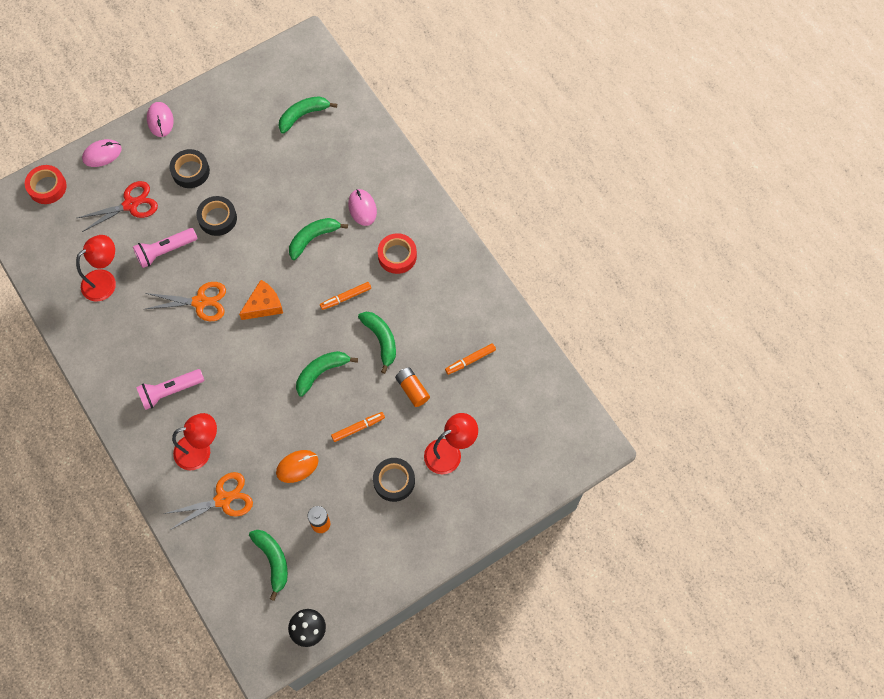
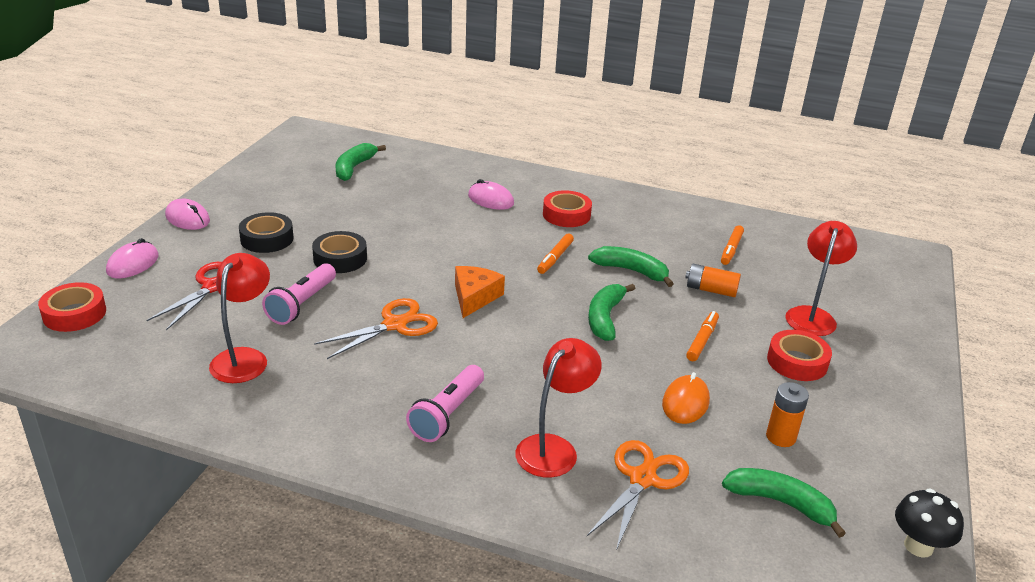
camera: 40 degrees left, 35 degrees down
(313, 238) = (467, 234): green banana -> none
(394, 481) = (797, 362): black tape -> red tape

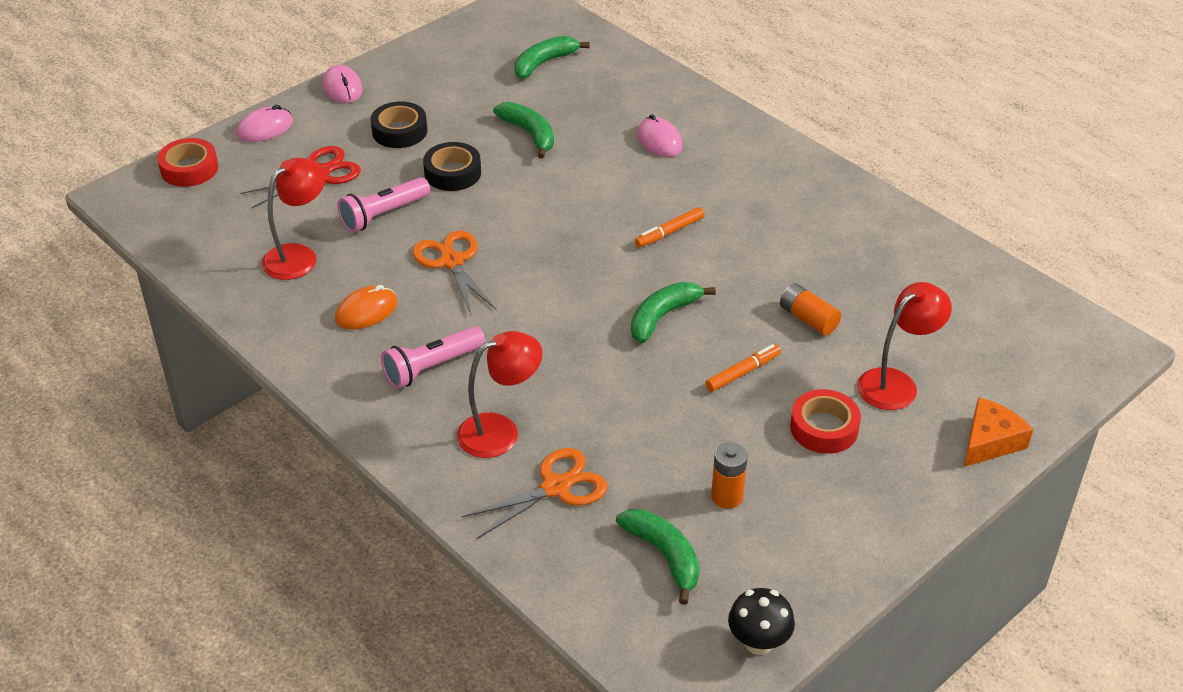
camera: 30 degrees right, 10 degrees up
(395, 325) = (451, 262): orange scissors -> orange scissors turned 105 degrees counterclockwise
(474, 297) = (550, 254): orange cheese -> orange cheese (990, 441)
(566, 215) = (727, 182): red tape -> none
(631, 271) = (739, 271): green banana -> green banana (529, 134)
(685, 403) = (663, 431): orange mouse -> orange mouse (366, 311)
(731, 249) = (880, 277): orange marker -> none

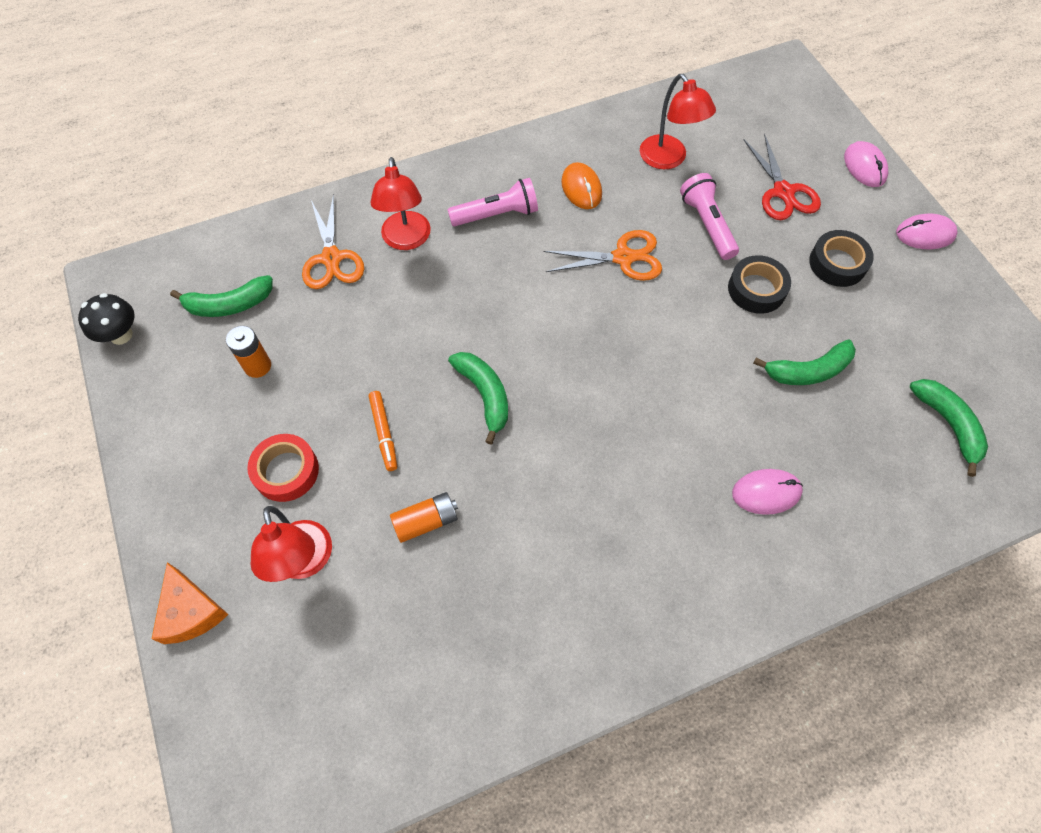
camera: 110 degrees right, 20 degrees up
(189, 169) = (812, 110): red tape -> none
(431, 367) = (497, 215): pink flashlight -> pink flashlight turned 90 degrees clockwise
(669, 232) = (603, 445): orange marker -> none

